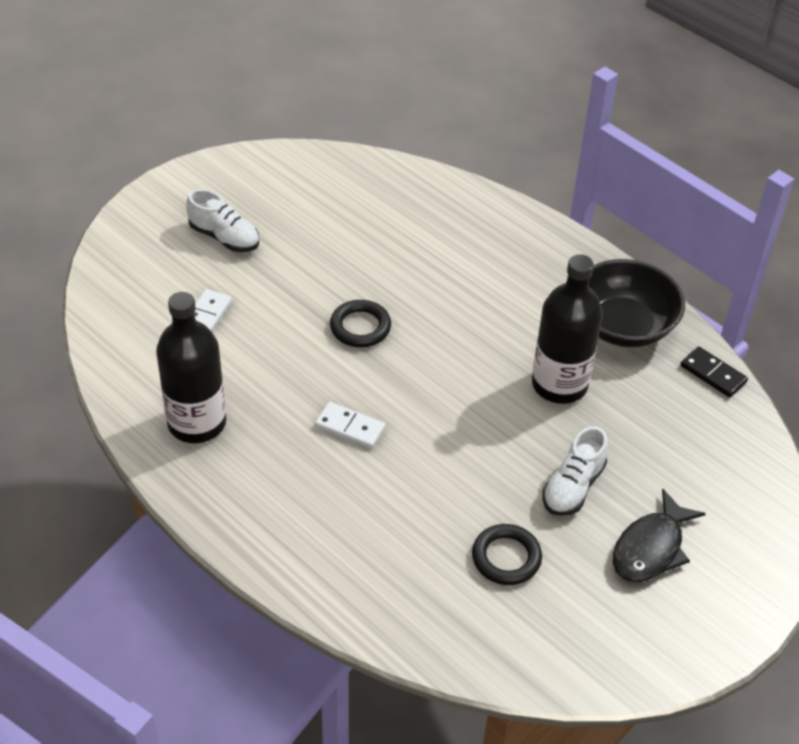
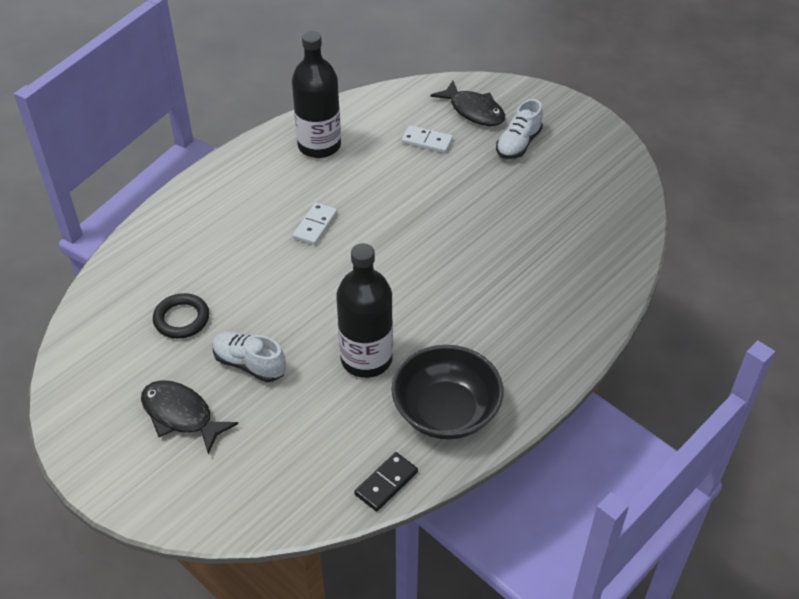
camera: 90 degrees right, 0 degrees up
(154, 270) = (474, 111): none -> black fish
(360, 327) = (425, 227): black ring -> none

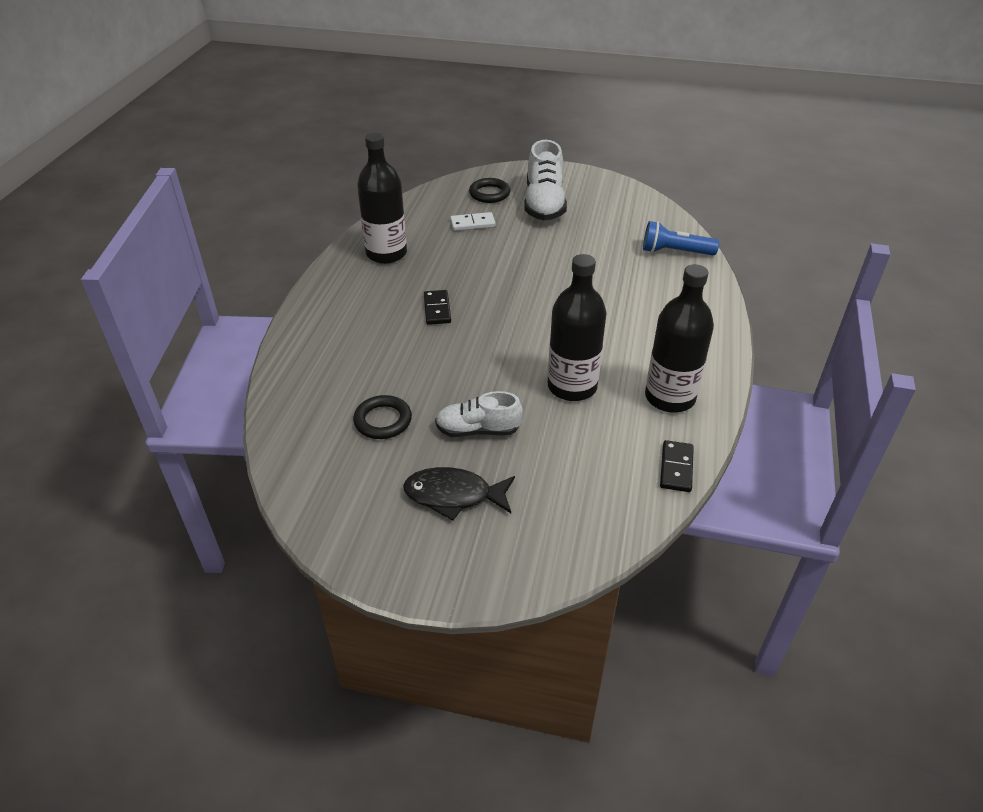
camera: 30 degrees left, 5 degrees down
(315, 226) = (437, 309): white domino -> black domino
(446, 412) = (670, 397): black bowl -> black bottle
(474, 111) = (489, 194): black fish -> black ring
(518, 144) = (544, 204): white shoe -> white shoe, size x1.58
(603, 254) = (674, 252): none -> blue flashlight

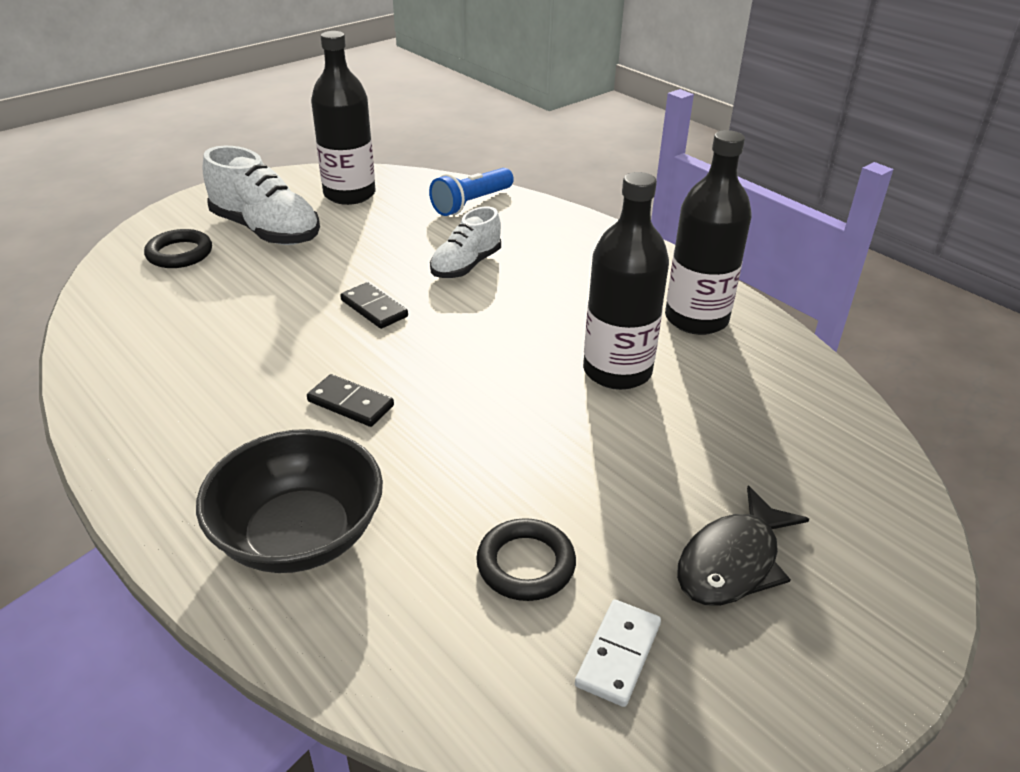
camera: 55 degrees left, 5 degrees down
(337, 342) = (299, 534): none -> black bowl
(386, 253) = (164, 391): black bottle -> black bottle (349, 194)
(472, 223) = (218, 293): white domino -> white domino (618, 654)
(478, 430) = (626, 481): white shoe -> white shoe (466, 265)
(676, 468) = (807, 368): black domino -> black domino (374, 308)

